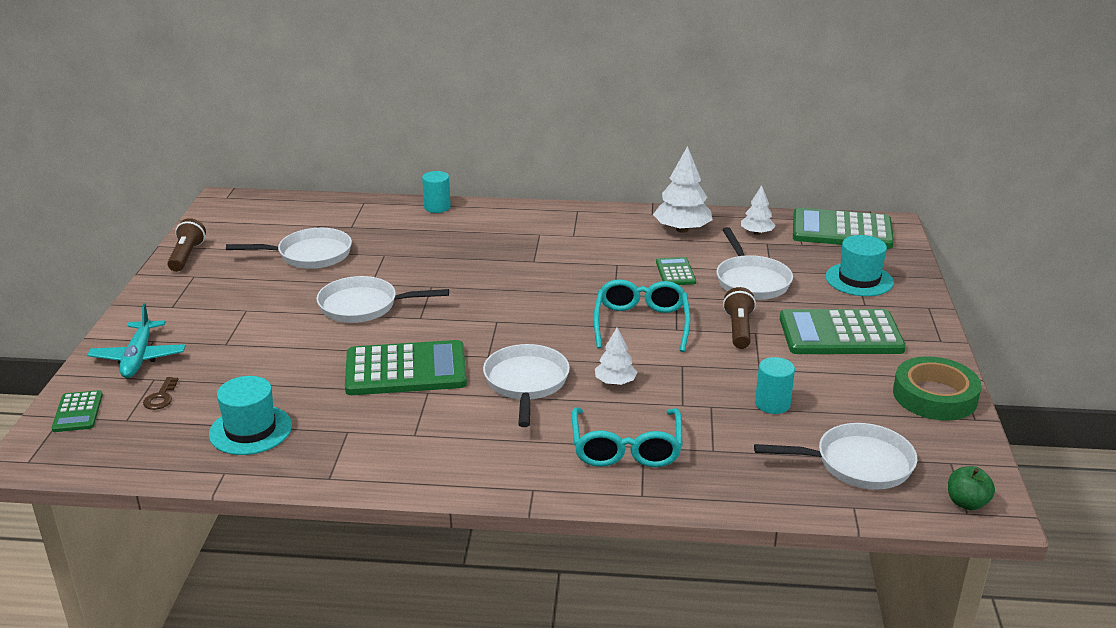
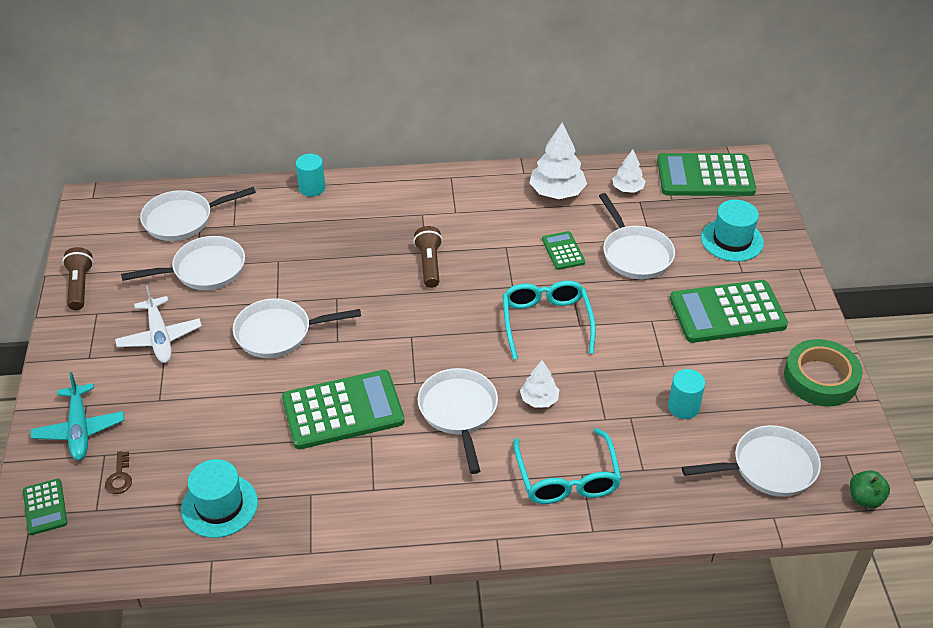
camera: 10 degrees left, 15 degrees up
(246, 298) = (160, 337): none -> white plane
(304, 219) = (183, 219): none -> white pan
(738, 329) = (636, 318): brown flashlight -> brown flashlight (429, 264)

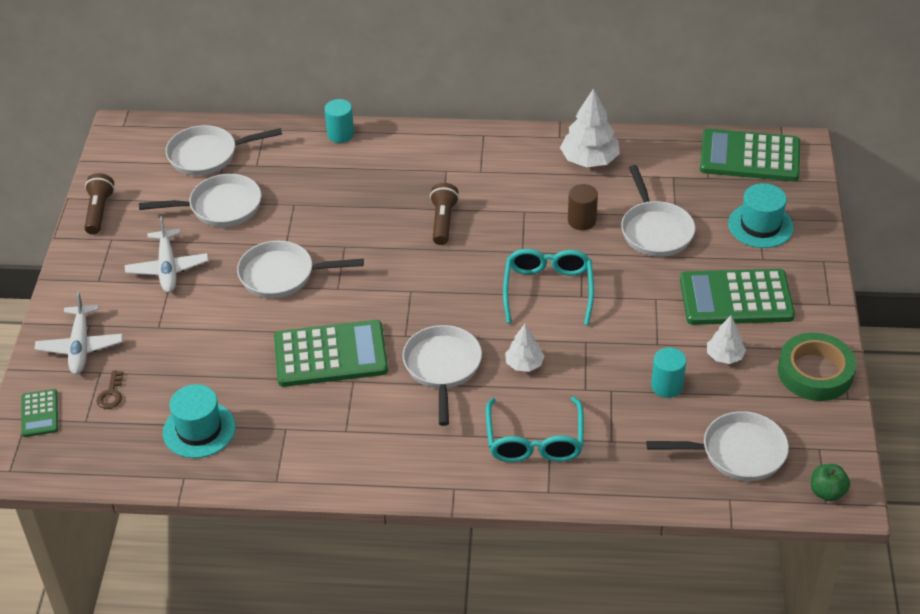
camera: 10 degrees right, 0 degrees up
(79, 429) = (80, 346): turquoise plane -> white plane
(563, 251) = (581, 221): green calculator -> brown cylinder
(627, 189) = (664, 163): white tree -> white tree (724, 356)

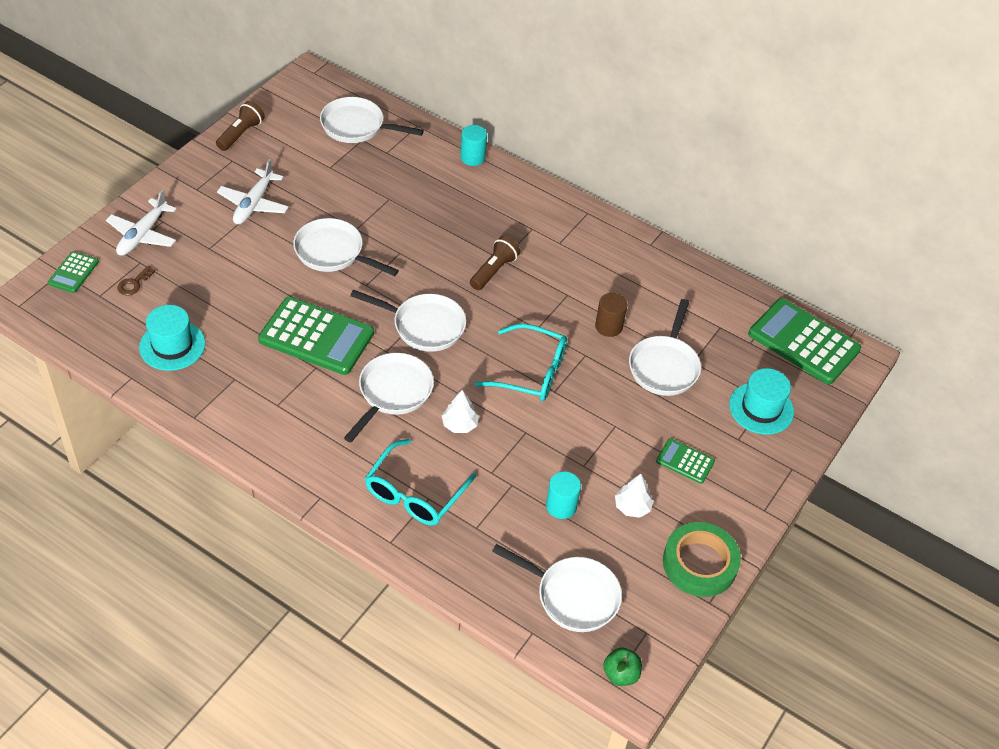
camera: 25 degrees right, 5 degrees up
(220, 207) = (332, 173): white pan -> white pan (424, 326)
(548, 290) = (531, 372): turquoise glasses -> turquoise glasses turned 75 degrees clockwise
(589, 160) = (659, 277): white tree -> none
(736, 298) = (685, 461): green calculator -> green calculator, size x0.49

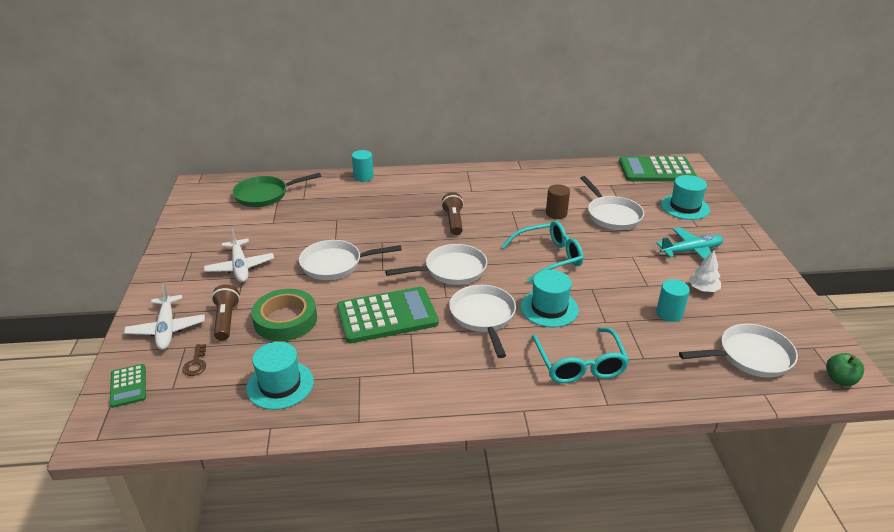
camera: 35 degrees left, 15 degrees down
(241, 134) = (181, 235): brown flashlight -> brown flashlight (226, 320)
(357, 126) = (265, 195): white pan -> green pan
(460, 424) = (549, 308): white tree -> turquoise hat
(685, 461) = (691, 251): green calculator -> turquoise plane
(699, 563) = (777, 294): green tape -> green tape (285, 320)

